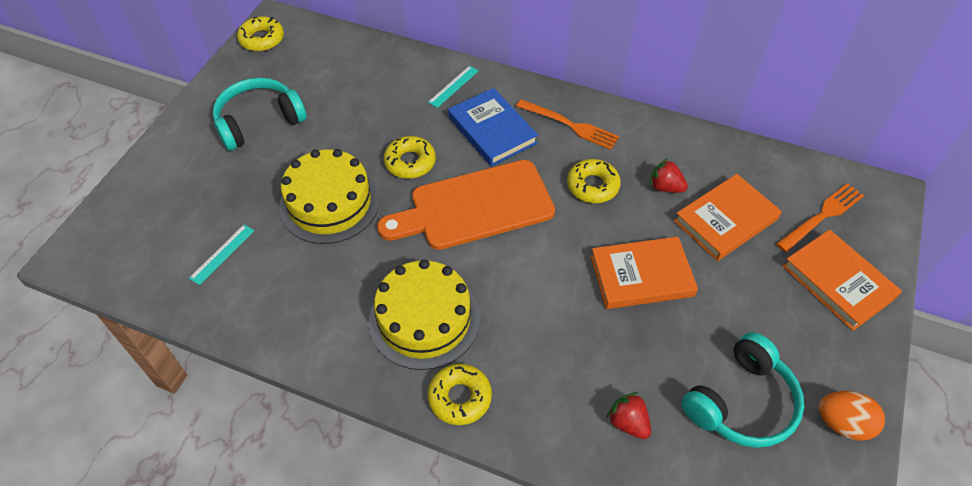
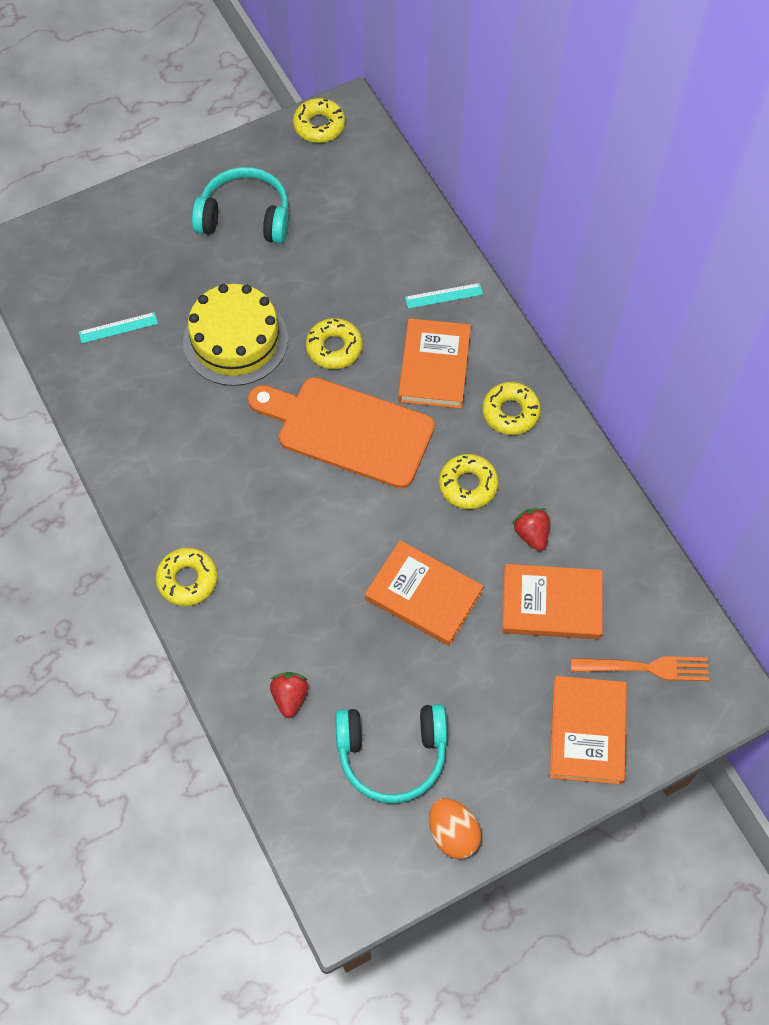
camera: 40 degrees right, 10 degrees up
(424, 319) = (218, 498): yellow cake -> none
(492, 130) = (434, 366): blue book -> orange book
(571, 125) = (510, 412): orange fork -> yellow donut

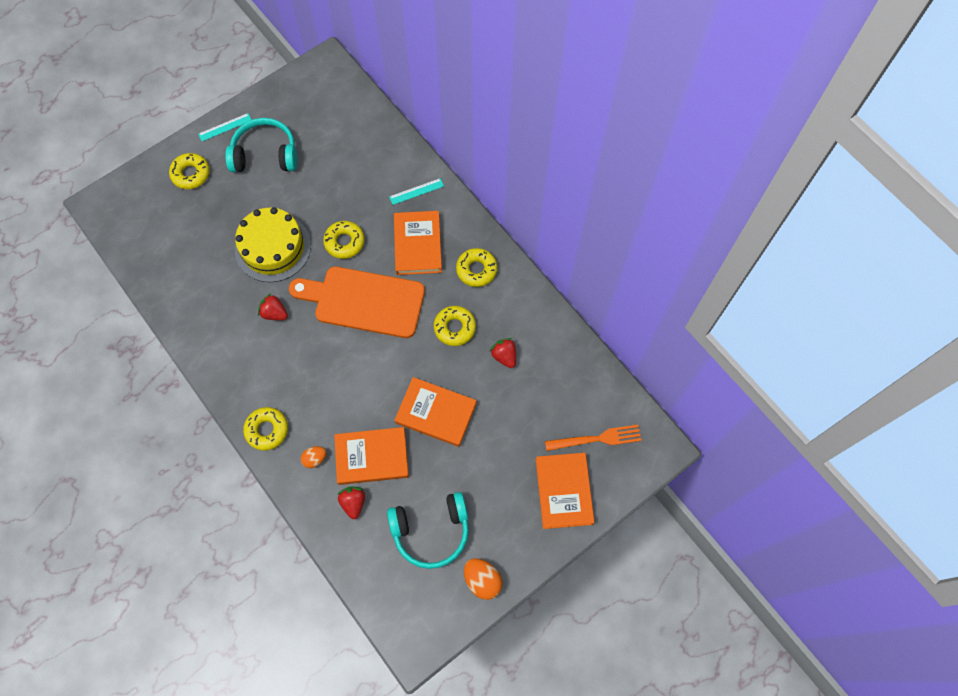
camera: 10 degrees left, 5 degrees up
(118, 327) = (186, 251): turquoise ruler -> turquoise ruler (225, 127)
(223, 427) = (274, 313): none -> red strawberry
(246, 629) = (315, 459): none -> orange egg
(319, 126) = (308, 78): yellow donut -> yellow donut (191, 174)
(551, 604) = (525, 404): orange book -> orange book (372, 457)

